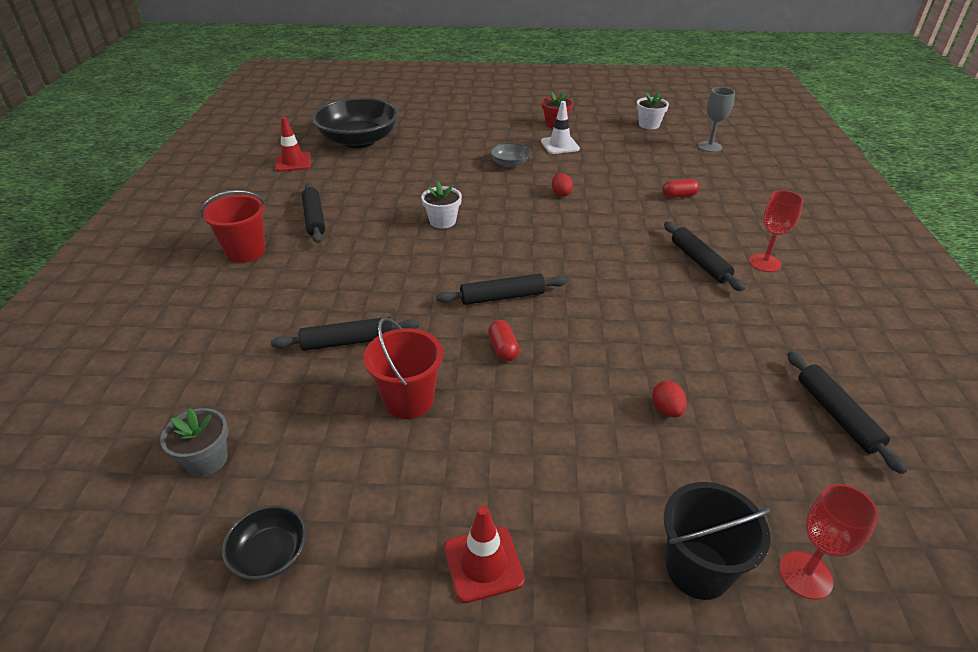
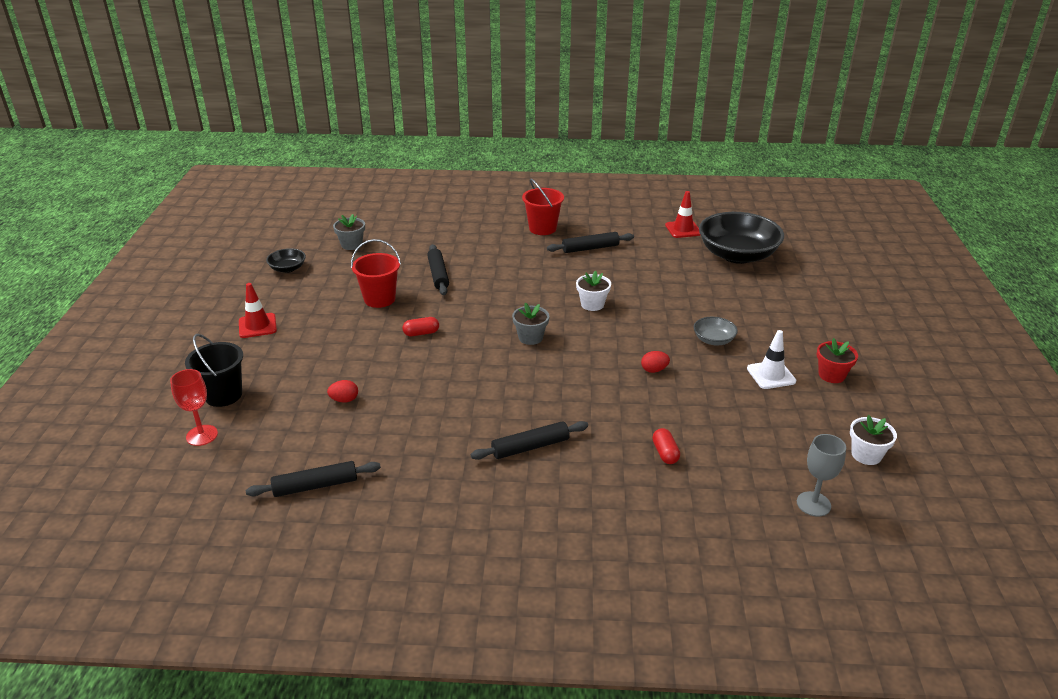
camera: 90 degrees right, 5 degrees down
(502, 297) = (481, 333): black rolling pin -> none
(510, 261) = (530, 337): none -> grey flower pot
(765, 263) = (528, 494): red goblet -> none

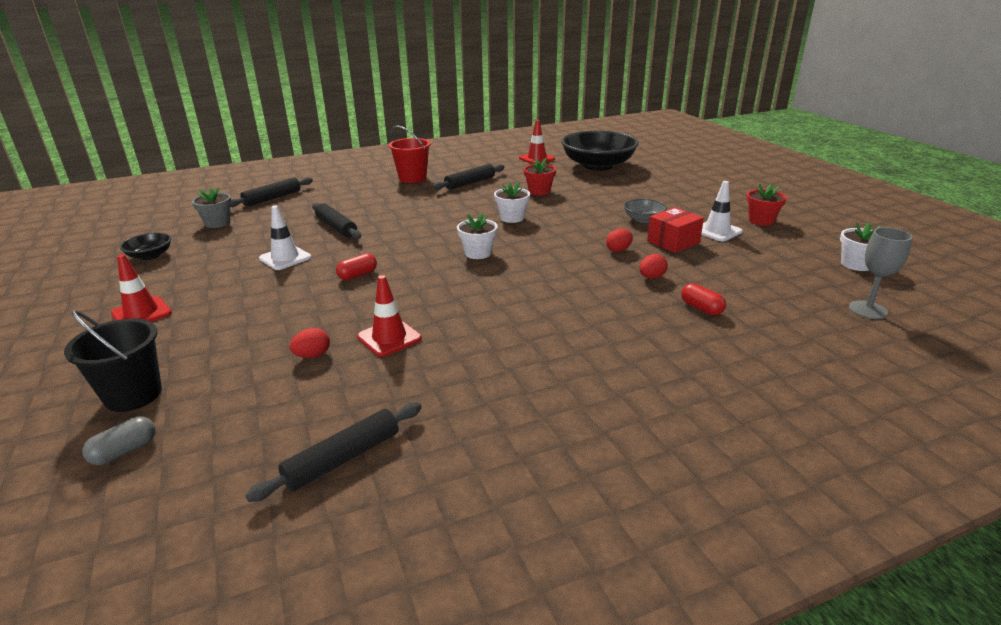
camera: 25 degrees left, 5 degrees down
(202, 435) = (125, 451): red goblet -> grey capsule
(379, 299) = (285, 258): red bucket -> white traffic cone
(404, 401) = (389, 338): none -> red traffic cone
(530, 337) = (478, 253): grey flower pot -> white flower pot
(530, 447) = (569, 340): black rolling pin -> black rolling pin (272, 198)
(646, 277) = (539, 191): none -> red flower pot
(654, 408) = (651, 277): none -> red egg
(714, 375) = (673, 242): none -> red box

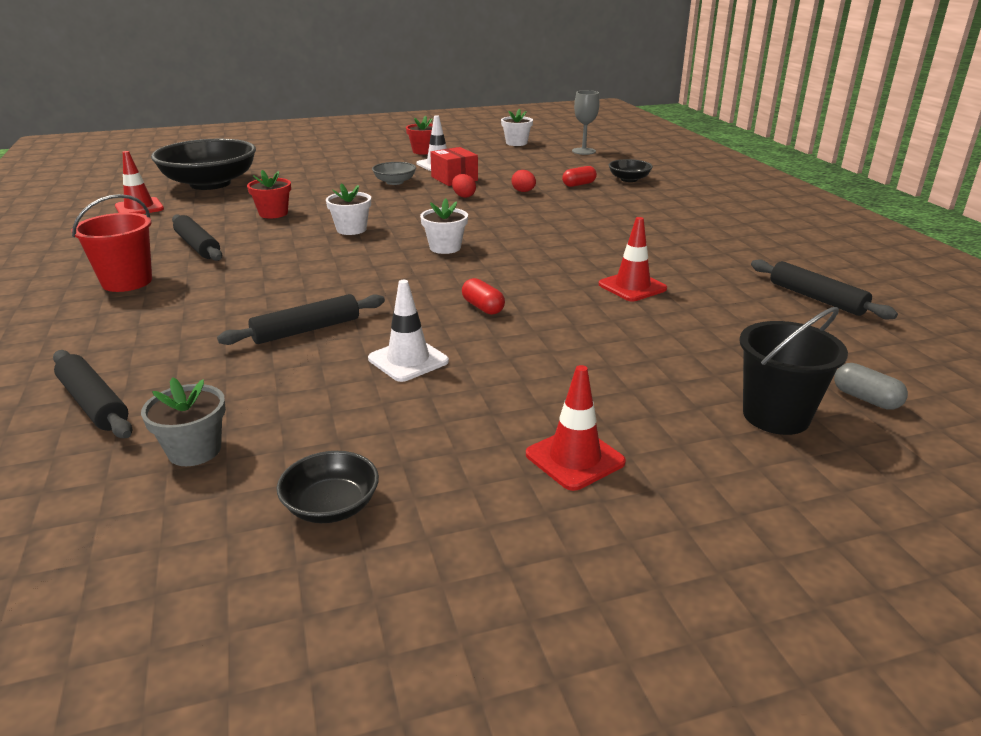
camera: 85 degrees left, 0 degrees up
(312, 355) = (671, 321): red egg -> none
(752, 343) = (629, 179): none -> black bowl

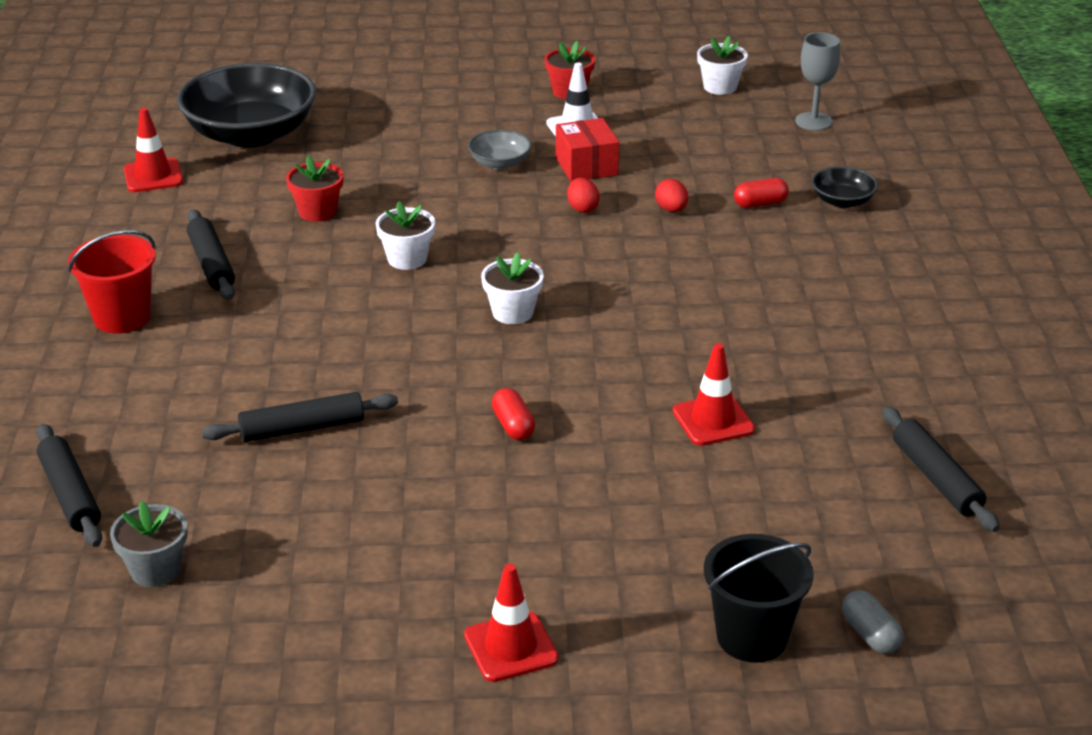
camera: 15 degrees right, 5 degrees up
(331, 506) = (263, 654): black bowl -> none
(408, 360) = (397, 492): white traffic cone -> none

